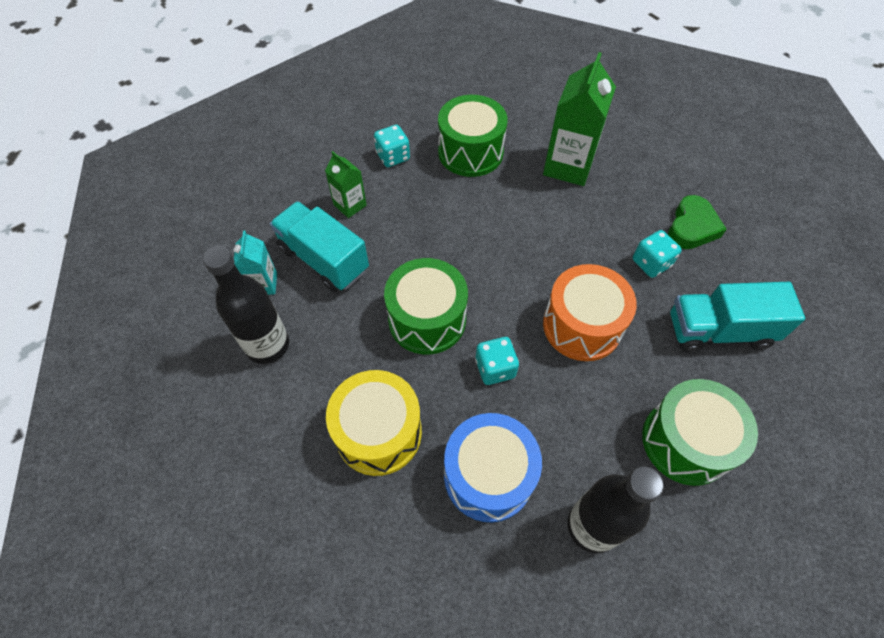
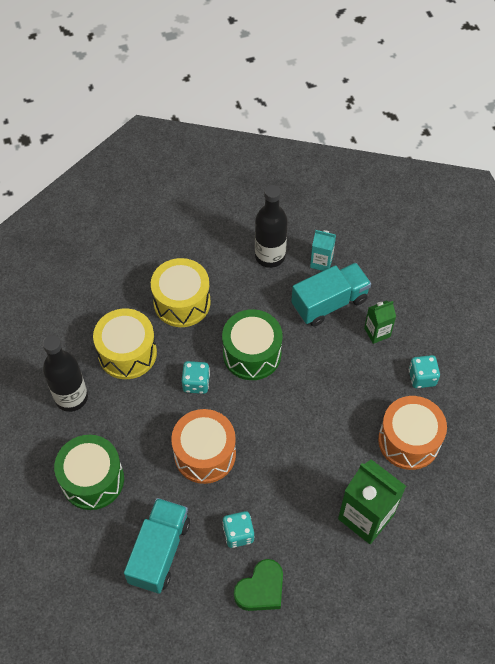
camera: 110 degrees right, 0 degrees up
(470, 152) = (408, 441): green drum -> orange drum
(488, 476) = (127, 353): blue drum -> yellow drum
(692, 227) = (261, 589): green heart -> green heart turned 90 degrees counterclockwise

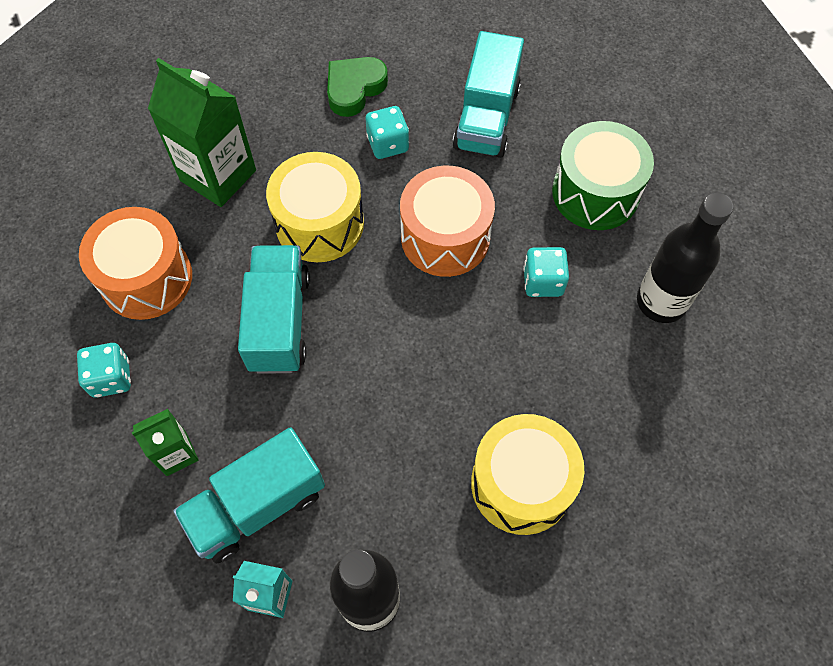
camera: 175 degrees right, 5 degrees up
(127, 353) = (594, 381): yellow drum -> yellow drum (319, 223)
(196, 383) = (473, 339): turquoise dice -> turquoise dice (543, 281)
(252, 354) = (389, 396): green drum -> none
(319, 404) = (279, 321): none -> turquoise truck

